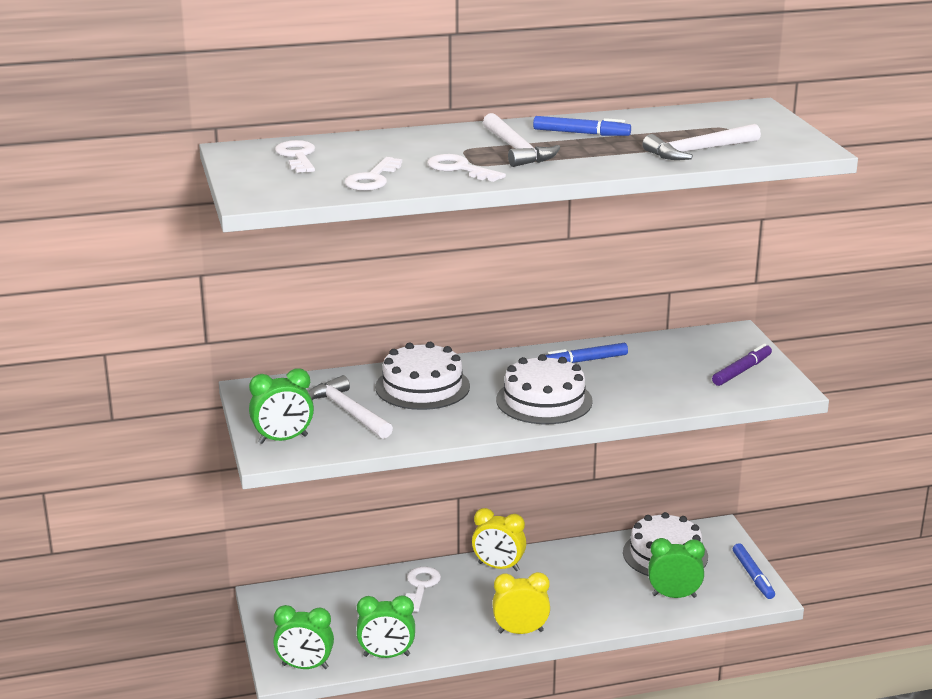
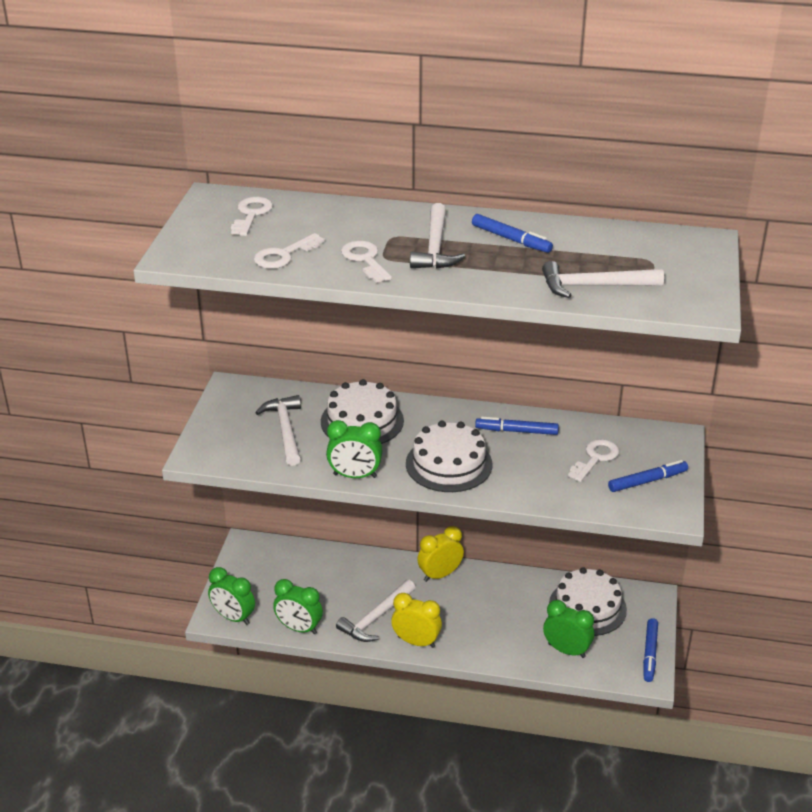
camera: 25 degrees right, 10 degrees up
(283, 439) = (216, 444): green clock -> green clock (355, 476)
(421, 586) = (366, 573): white key -> white key (595, 458)
(462, 623) = (376, 618): none -> white hammer
(498, 567) = (440, 575): yellow clock -> yellow clock turned 105 degrees clockwise
(742, 371) = (647, 481): purple marker -> blue marker

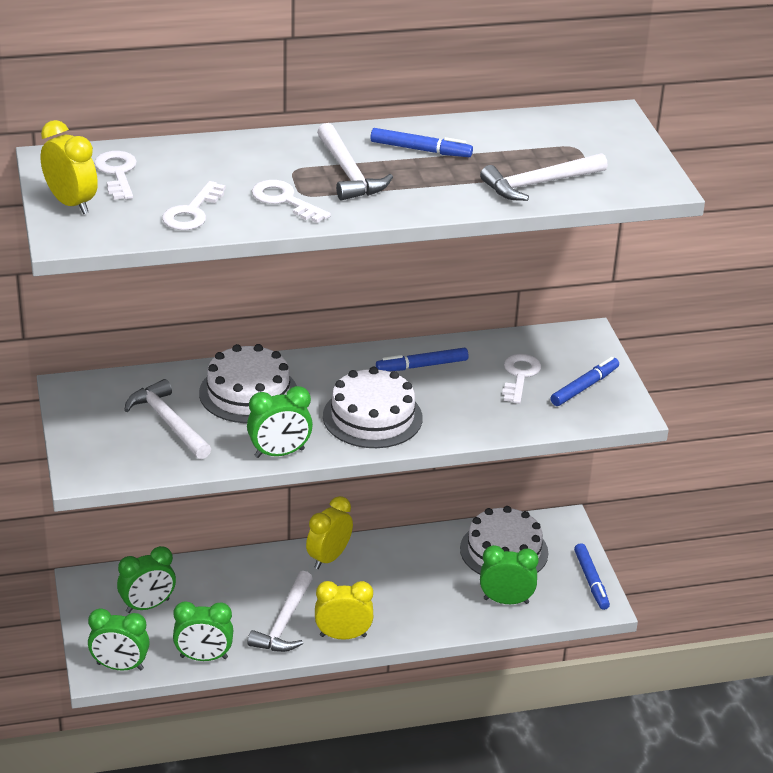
camera: 25 degrees left, 0 degrees up
(198, 231) = (71, 203): none -> yellow clock
(280, 575) = (147, 606): none -> green clock

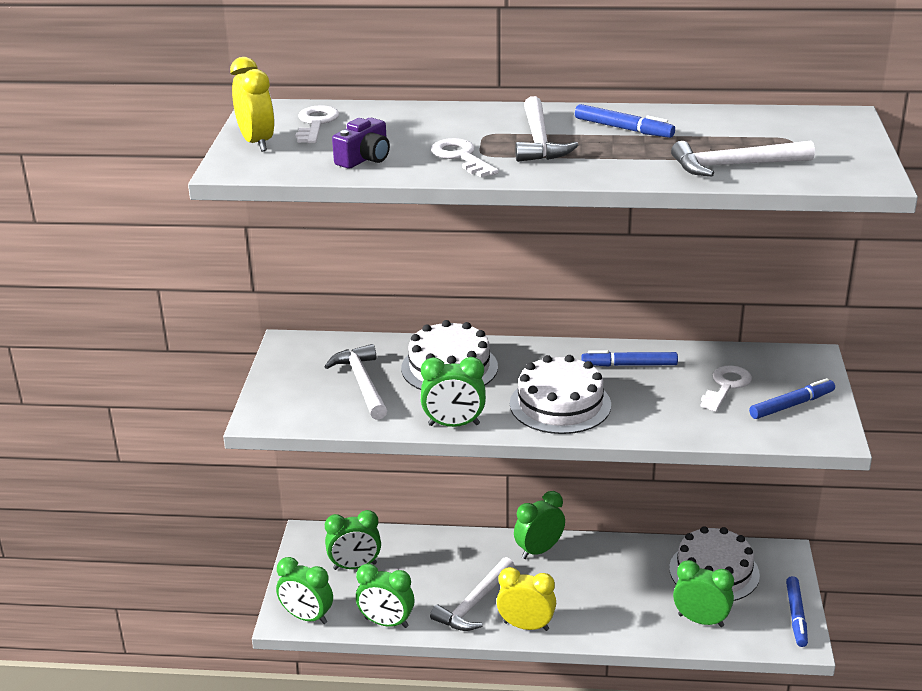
camera: 20 degrees right, 5 degrees down
(192, 212) = (364, 159): white key -> purple camera
(328, 558) = (539, 550): yellow clock -> green clock

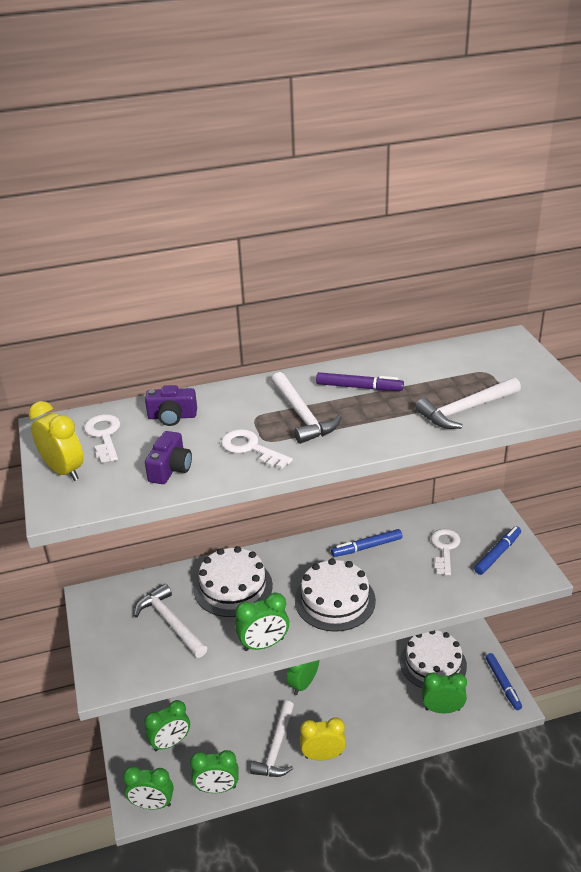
camera: 20 degrees left, 5 degrees up
(397, 120) = (172, 416): none -> purple camera
(623, 129) = (359, 387): blue marker -> purple marker

